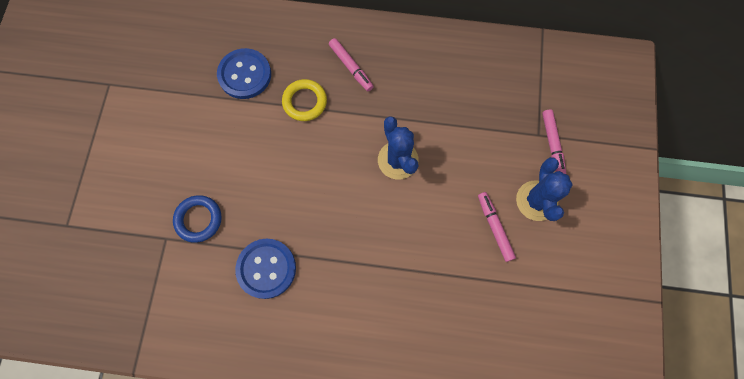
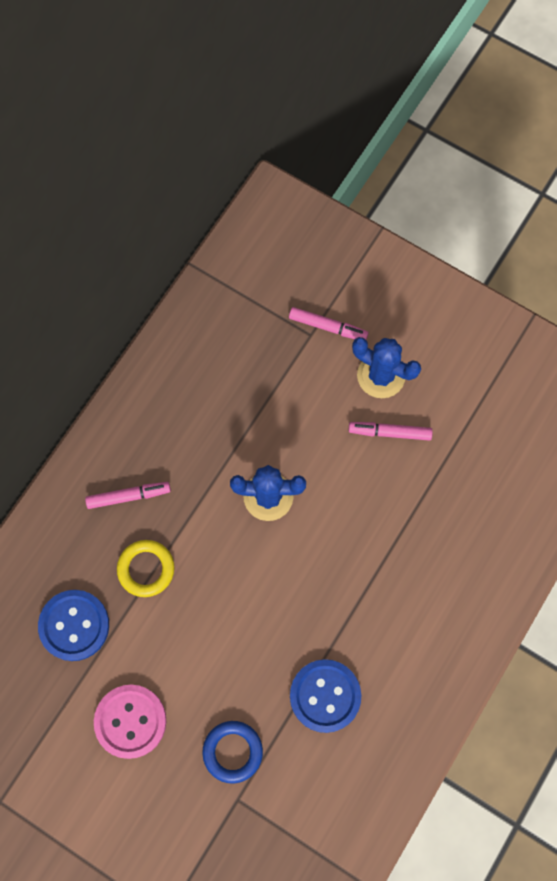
camera: 65 degrees left, 0 degrees up
(193, 140) = (130, 721): none -> pink button

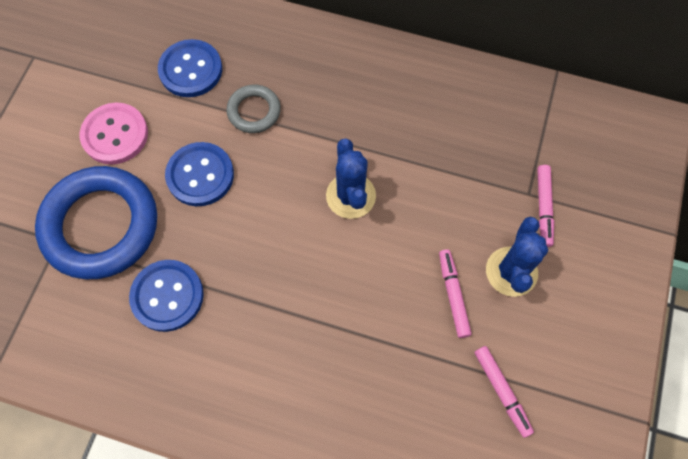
camera: 75 degrees right, 5 degrees down
(128, 496) = (317, 80): pink marker -> pink marker (502, 391)
(146, 569) = (254, 111): yellow ring -> grey ring
(204, 639) = (200, 175): none -> blue button
(232, 751) = (101, 226): blue ring -> blue ring, size x2.06

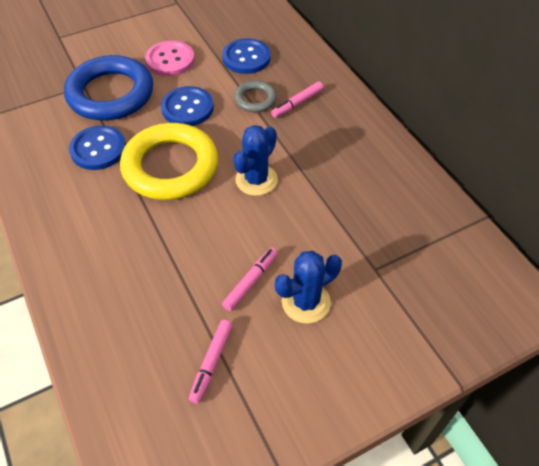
camera: 45 degrees right, 15 degrees down
(260, 251) = (170, 166): none -> yellow ring
(543, 207) = (376, 285): pink marker -> pink marker (297, 103)

